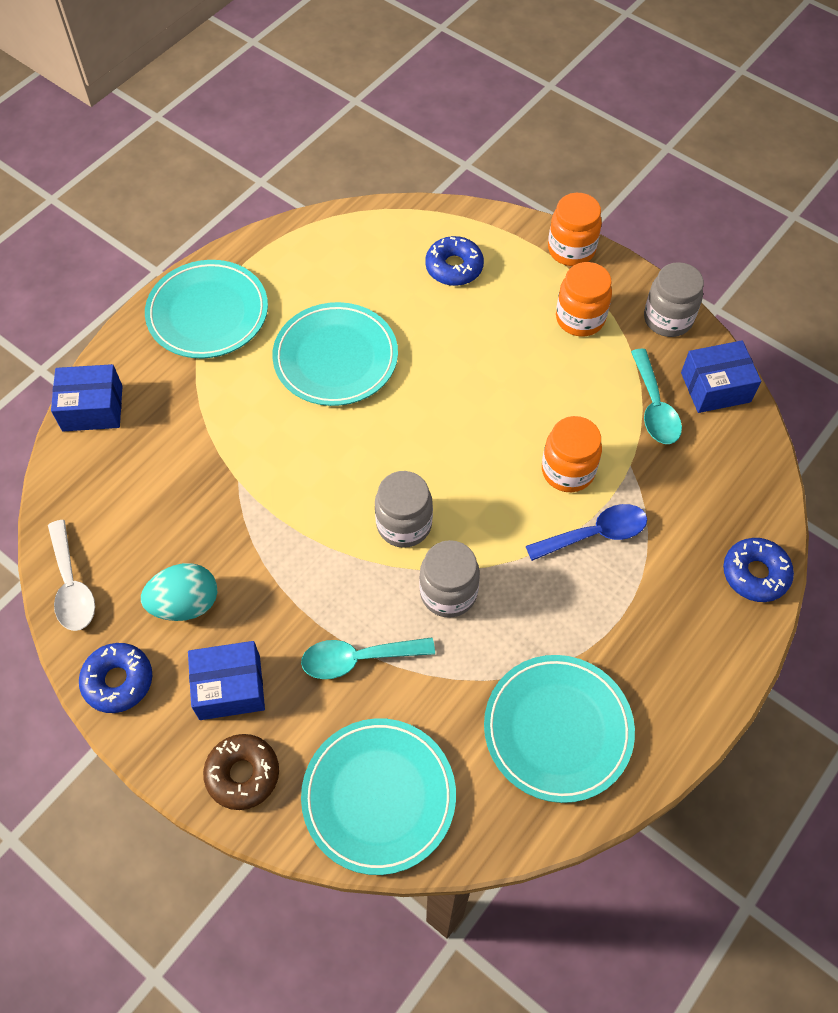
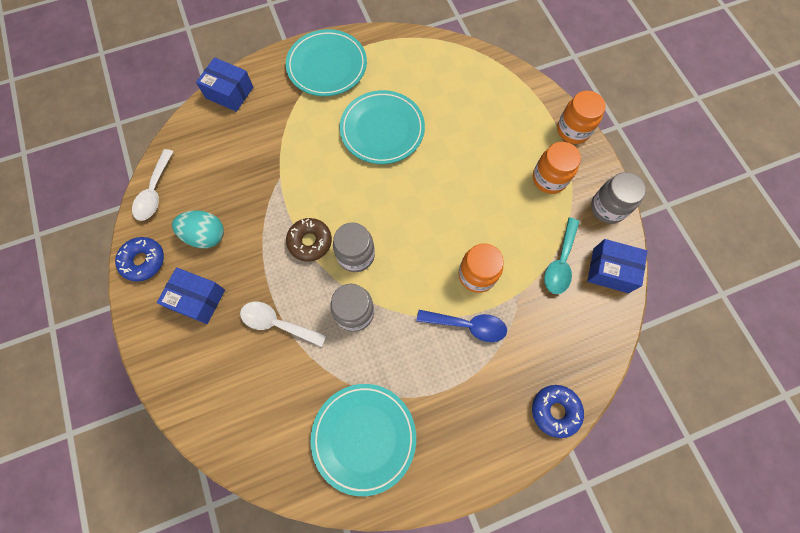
camera: 30 degrees right, 10 degrees up
(243, 774) = (172, 355): brown donut -> brown donut (310, 242)
(358, 658) = (277, 323): turquoise spoon -> white spoon
(379, 796) = (235, 414): turquoise plate -> none
(454, 267) = (490, 106): blue donut -> none

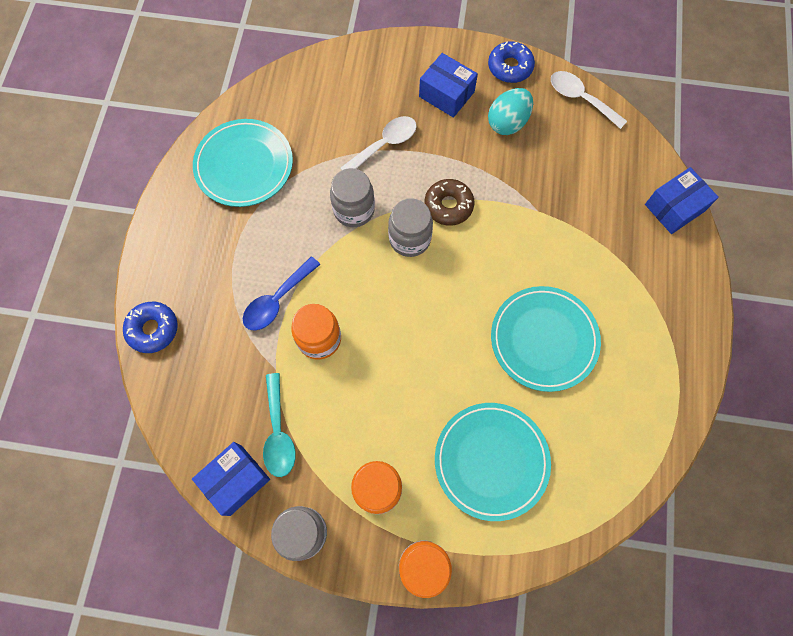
camera: 120 degrees right, 0 degrees up
(198, 299) = (446, 94): blue box -> blue box turned 75 degrees clockwise
(327, 66) = (666, 324): turquoise plate -> turquoise plate (491, 461)
(560, 262) = (278, 432): turquoise spoon -> turquoise spoon turned 150 degrees counterclockwise

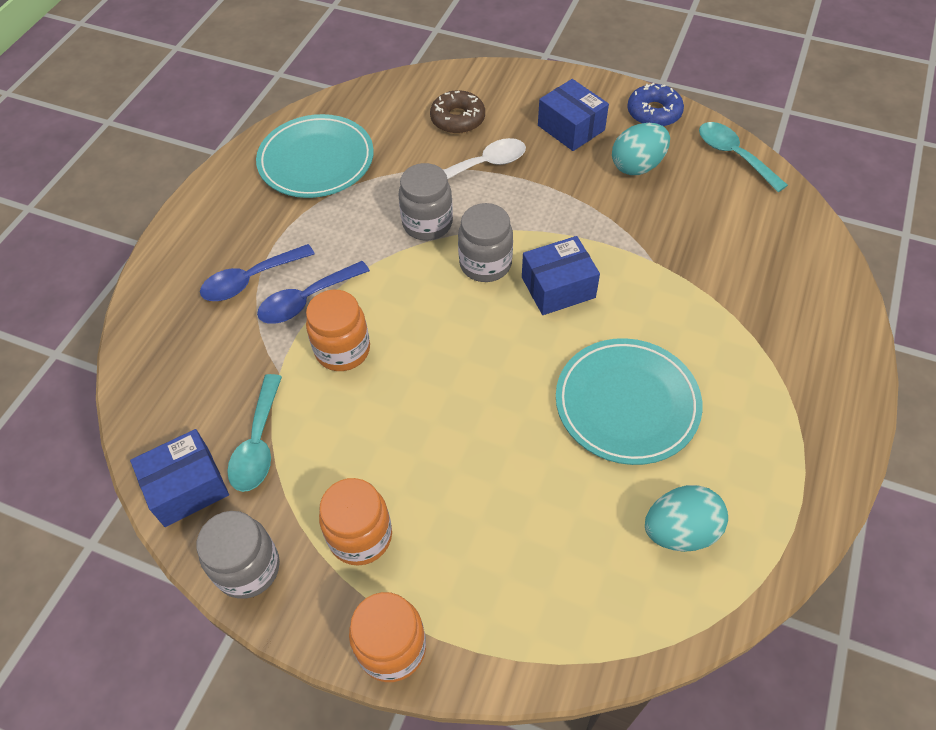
camera: 15 degrees right, 15 degrees down
(153, 329) = (153, 304): blue donut -> none
(226, 291) = (251, 280): none -> blue spoon
(448, 206) = (542, 238): brown donut -> brown donut (457, 119)
(491, 461) = (520, 534): turquoise plate -> none
(581, 99) = (734, 156): white spoon -> turquoise spoon
(601, 432) = (680, 531): none -> turquoise egg
(674, 208) = (833, 287): blue box -> blue box (558, 287)

